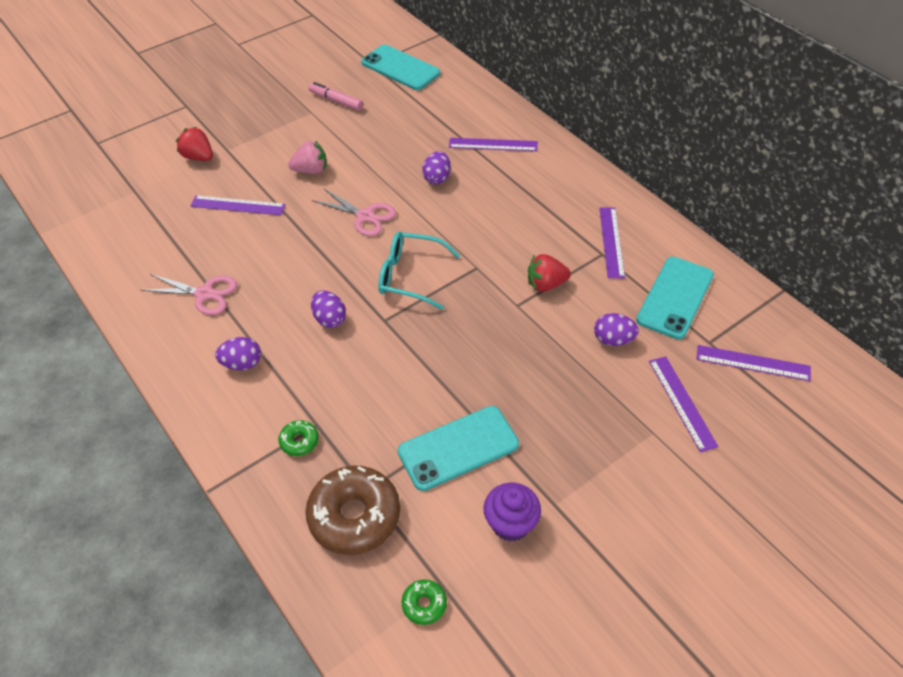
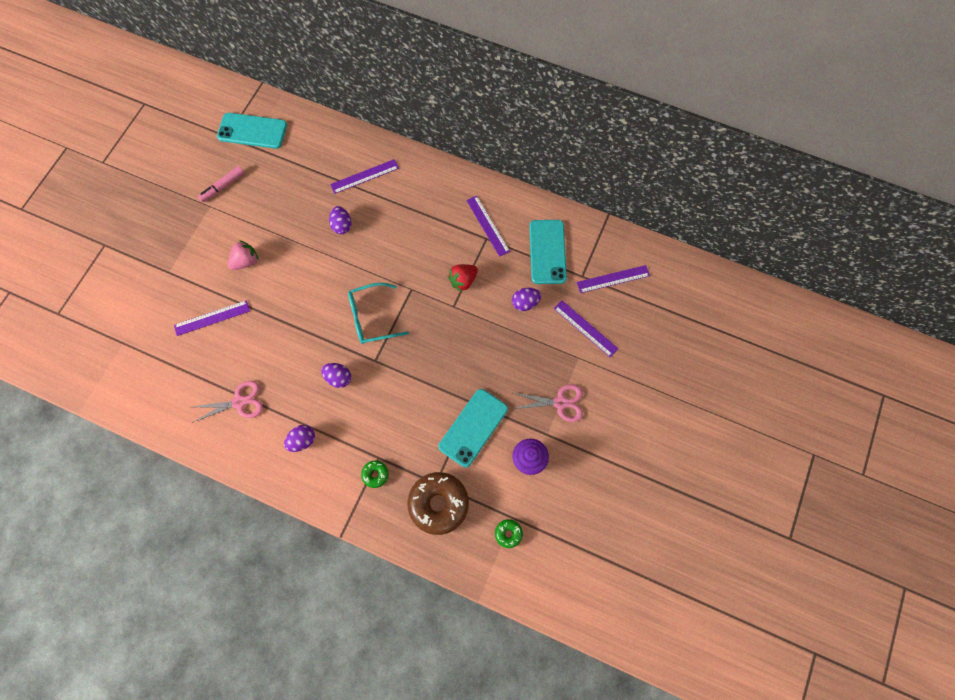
camera: 30 degrees left, 20 degrees up
(198, 157) = (150, 289): red strawberry -> none
(336, 101) = (222, 186): pink marker -> pink marker turned 45 degrees counterclockwise
(365, 216) = (311, 283): pink scissors -> pink scissors (560, 403)

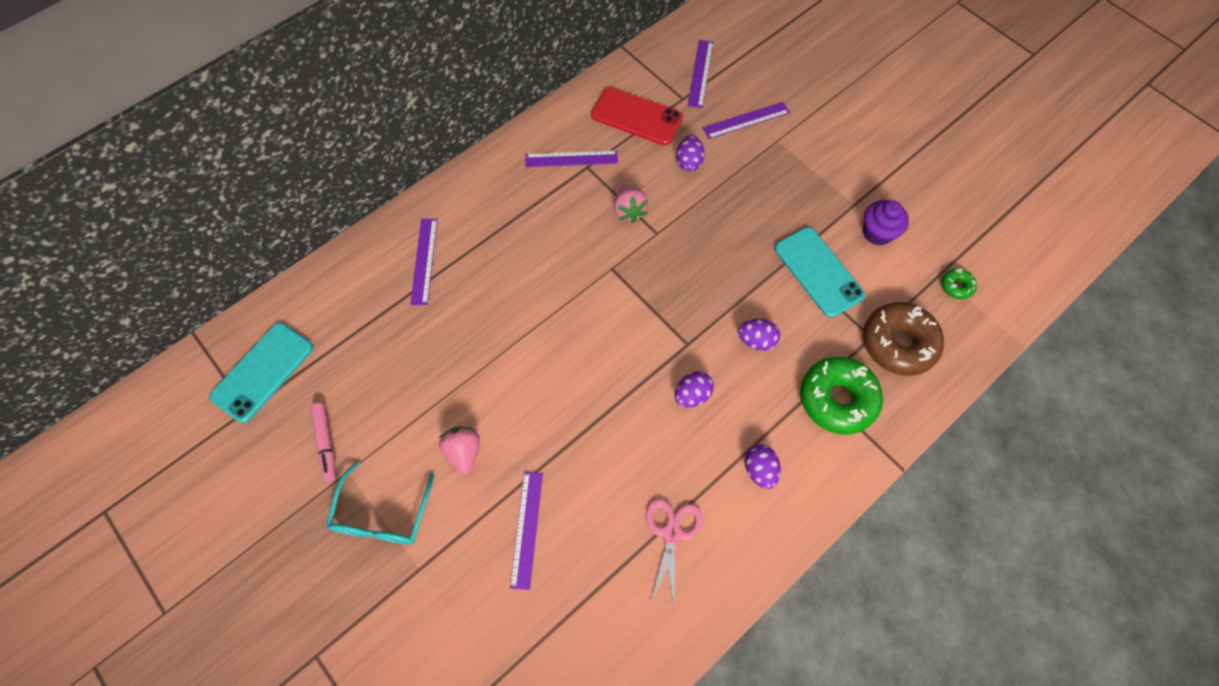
camera: 65 degrees left, 5 degrees down
(342, 225) = (479, 313): purple egg -> purple egg (756, 340)
(371, 318) = (628, 326): turquoise glasses -> turquoise glasses (382, 515)
(375, 474) = (837, 399): green donut -> green donut, size x2.21
(463, 281) = (629, 211): red strawberry -> pink strawberry
(547, 252) = (636, 117): turquoise phone -> red phone
(560, 403) = (823, 177): pink scissors -> none

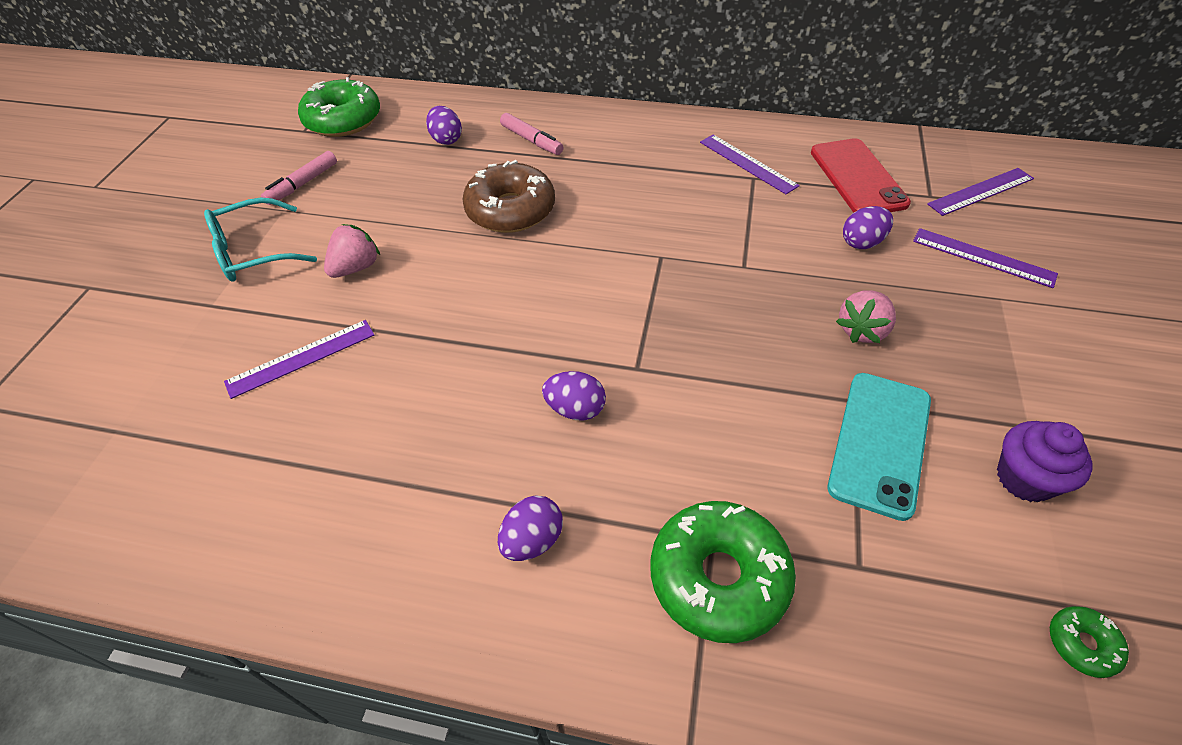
camera: 55 degrees right, 15 degrees down
(263, 372) = (343, 120): turquoise phone -> green donut
(424, 261) = (531, 140): purple ruler -> pink marker
(629, 211) = (743, 232): pink strawberry -> pink strawberry (862, 330)
(671, 533) = (377, 491): pink scissors -> none
(756, 340) = (710, 431): purple egg -> purple egg (446, 139)
(898, 343) = (888, 611): brown donut -> brown donut (510, 210)

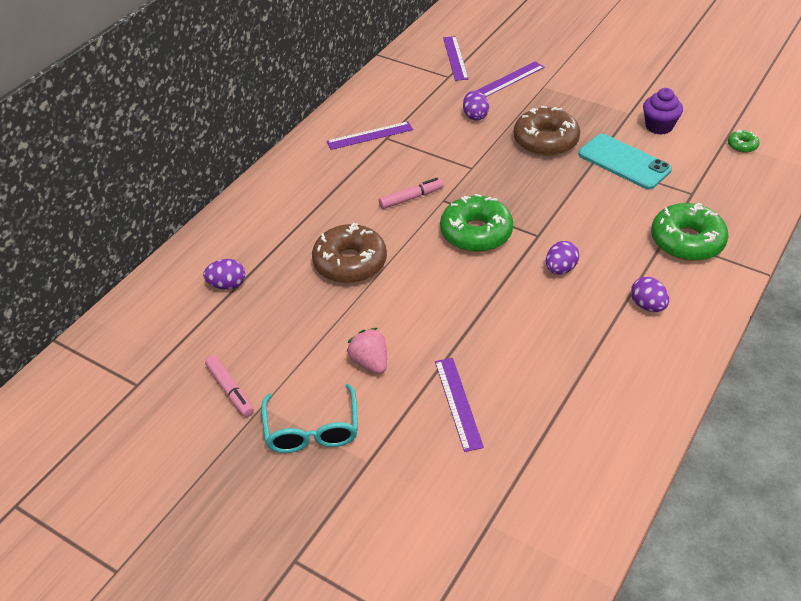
camera: 70 degrees left, 5 degrees down
(343, 120) = (141, 352): green donut -> green donut (476, 233)
(531, 140) = (266, 234): pink marker -> pink marker (411, 198)
(857, 177) = (414, 96): red phone -> none
(862, 330) = (545, 141): pink strawberry -> brown donut

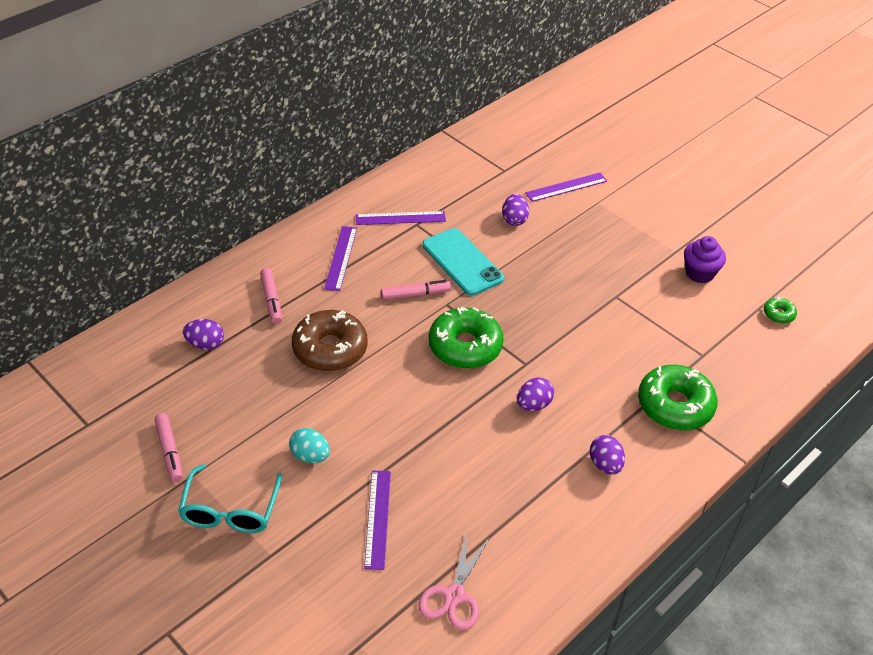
camera: 10 degrees right, 0 degrees up
(276, 232) = (271, 300): none -> pink marker
(370, 362) = (310, 456): pink strawberry -> turquoise egg
(455, 58) = (519, 151): purple ruler -> purple ruler (341, 258)
(545, 141) = (575, 263): brown donut -> none
(559, 454) = (454, 595): none -> pink scissors
(624, 162) = (646, 304): turquoise phone -> turquoise phone (462, 262)

